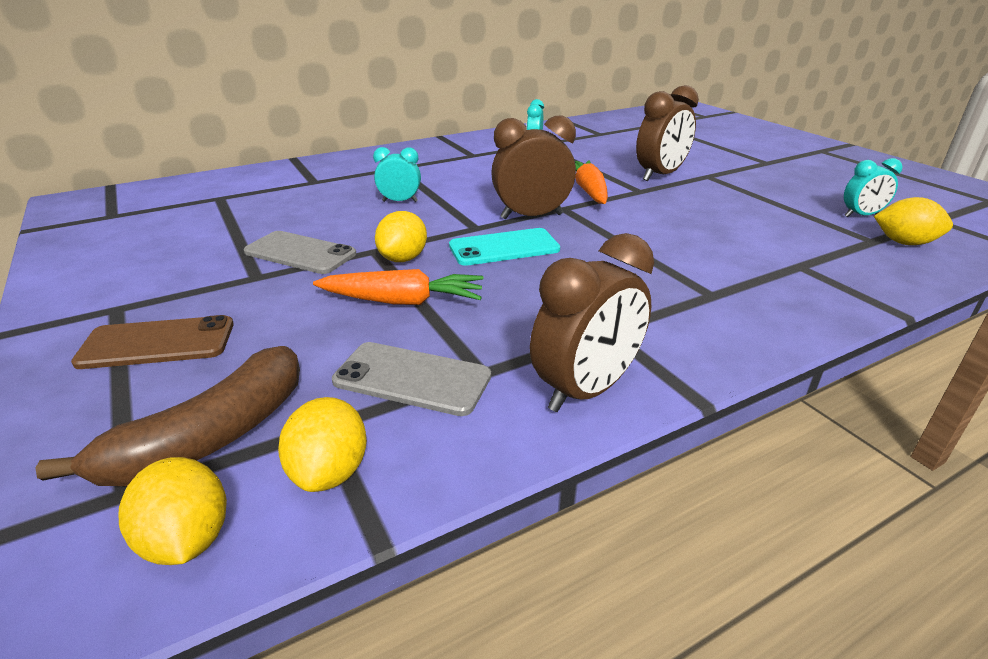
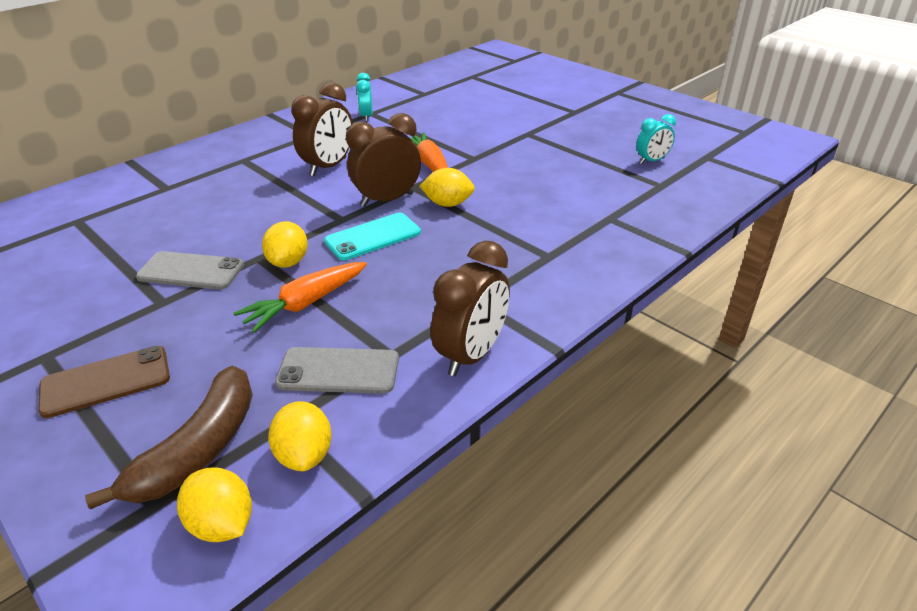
camera: 15 degrees left, 5 degrees up
(400, 201) = (261, 200): turquoise clock -> none
(403, 301) = (305, 304): orange carrot -> orange carrot turned 150 degrees clockwise
(660, 175) = (487, 138): brown clock -> brown clock (328, 167)
(904, 243) = (683, 184): yellow lemon -> yellow lemon (448, 204)

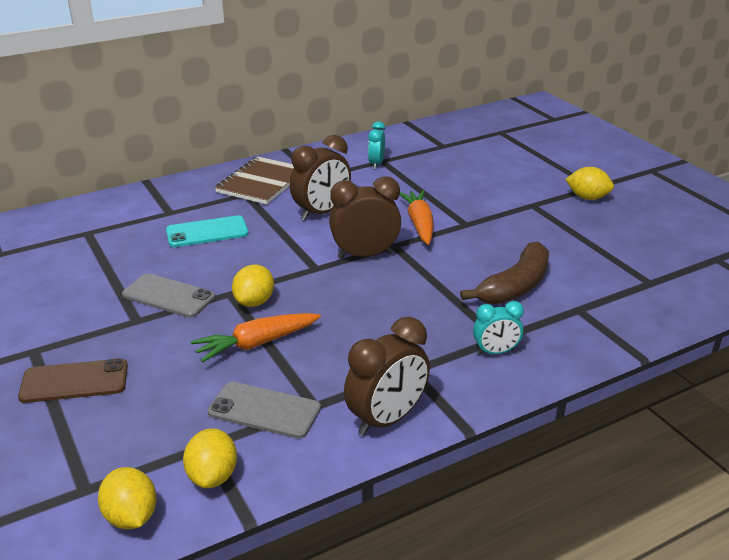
camera: 15 degrees right, 5 degrees down
(199, 449) = (131, 453): brown banana -> brown banana (515, 286)
(256, 147) = (262, 182): none -> brown notebook
(373, 237) = (338, 290): turquoise phone -> turquoise phone (207, 232)
(448, 204) = (421, 268): yellow lemon -> yellow lemon (587, 198)
(651, 161) = (653, 254): turquoise clock -> turquoise clock (495, 352)

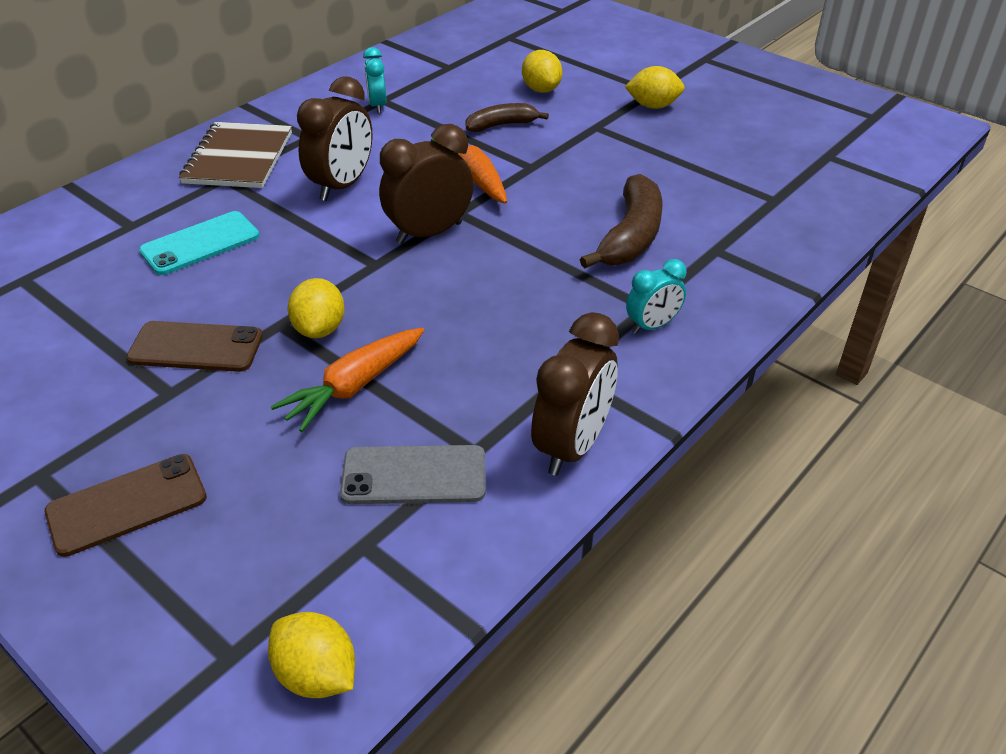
camera: 20 degrees left, 10 degrees up
(168, 296) = (196, 347): grey phone -> brown phone
(213, 476) = (395, 584): yellow lemon -> yellow lemon (541, 89)
(460, 192) = (501, 125): none -> brown banana

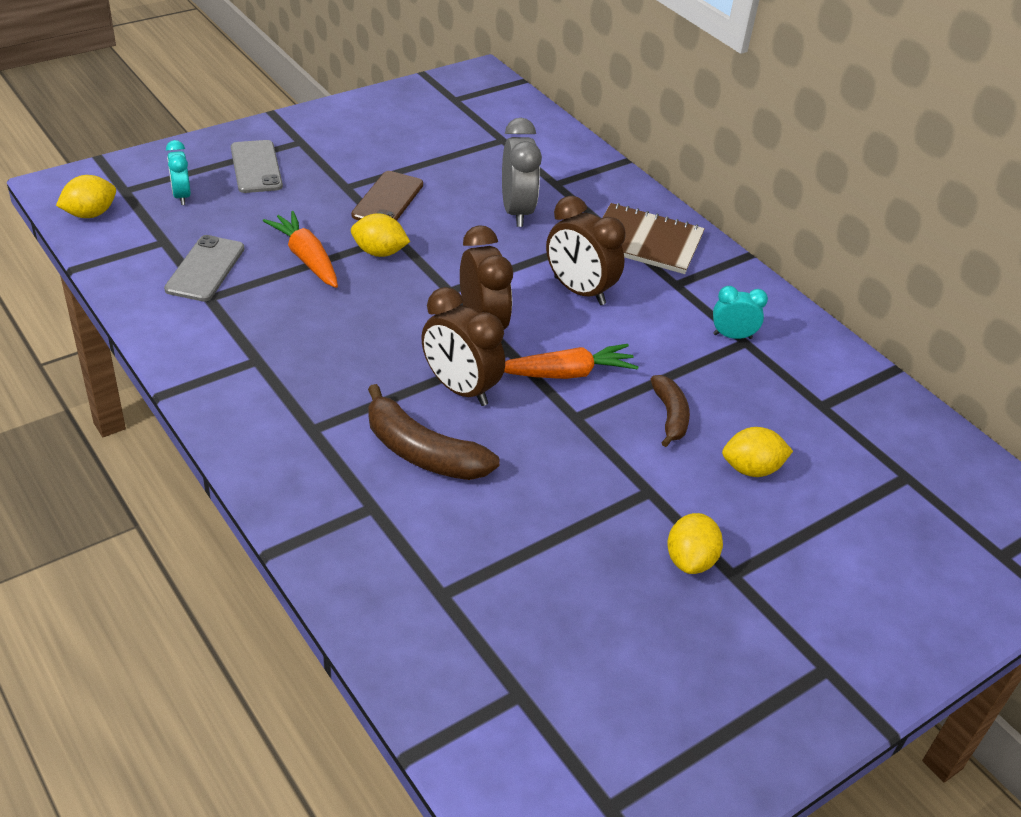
camera: 100 degrees right, 0 degrees up
(127, 504) = (256, 167): brown phone -> grey phone
(200, 243) = (516, 211): turquoise phone -> grey clock
(572, 446) = (182, 342): brown clock -> brown clock (460, 389)
(652, 326) = (285, 424): turquoise clock -> turquoise clock (181, 196)

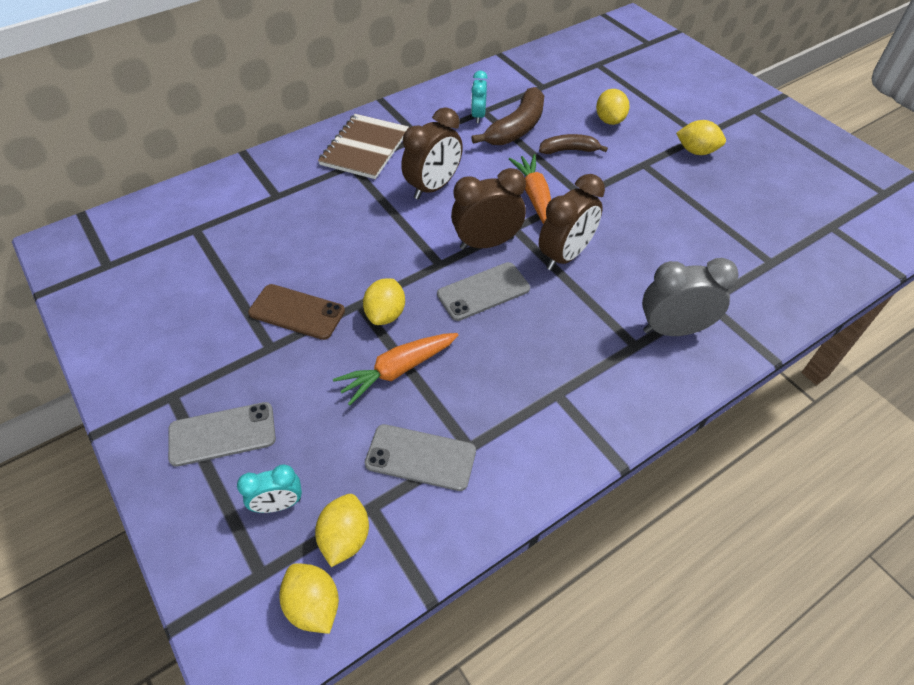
camera: 85 degrees left, 10 degrees up
(141, 228) = (345, 538): none -> yellow lemon
(405, 319) = (483, 291): none -> grey phone
(422, 452) = (642, 275): brown banana -> brown banana (517, 128)
(516, 211) = (320, 221): grey clock -> grey clock (673, 329)

